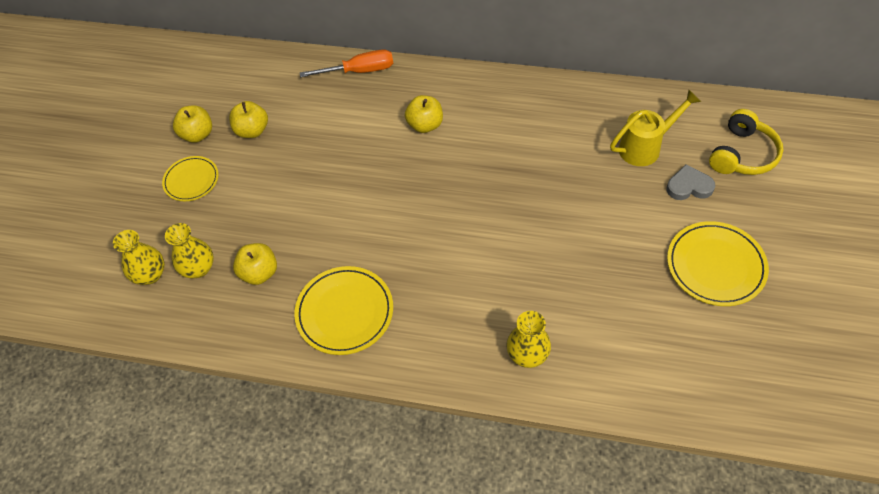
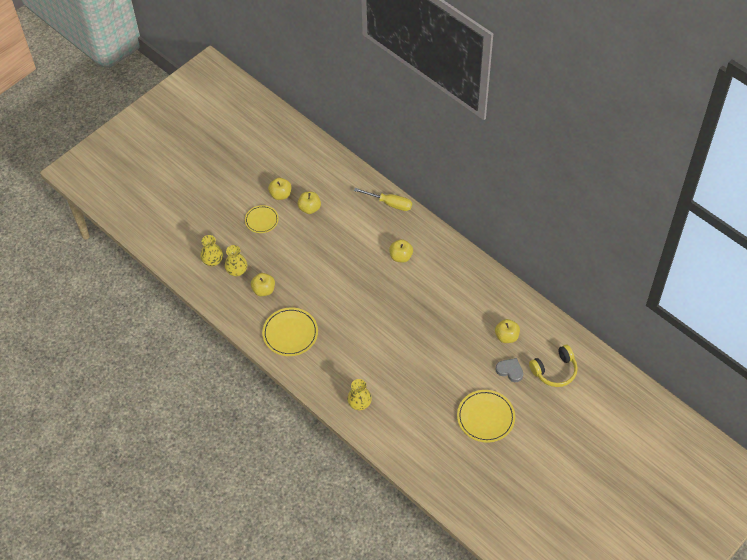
camera: 30 degrees right, 0 degrees up
(359, 71) = (390, 203): orange screwdriver -> yellow screwdriver
(645, 147) = (506, 336): yellow watering can -> yellow apple

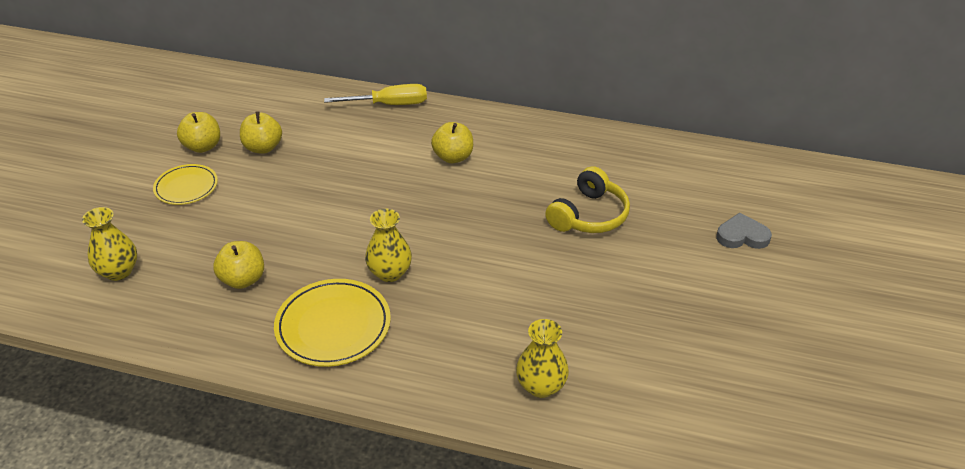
camera: 30 degrees left, 15 degrees down
(237, 271) = (175, 270): yellow vase -> yellow vase (390, 273)
(485, 417) = (769, 315): yellow plate -> none
(506, 336) = (695, 196): yellow apple -> none
(554, 371) = (804, 211): yellow headphones -> yellow headphones (589, 215)

